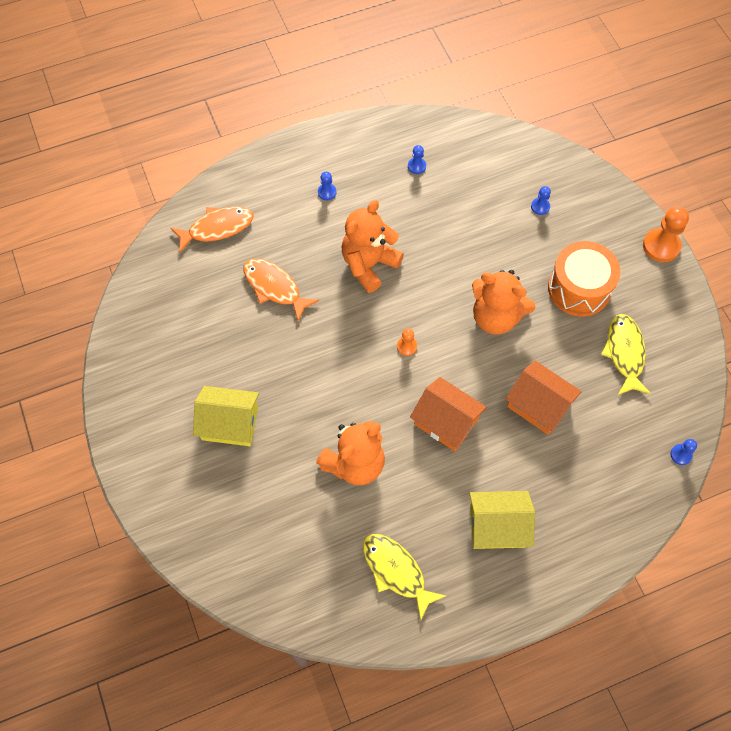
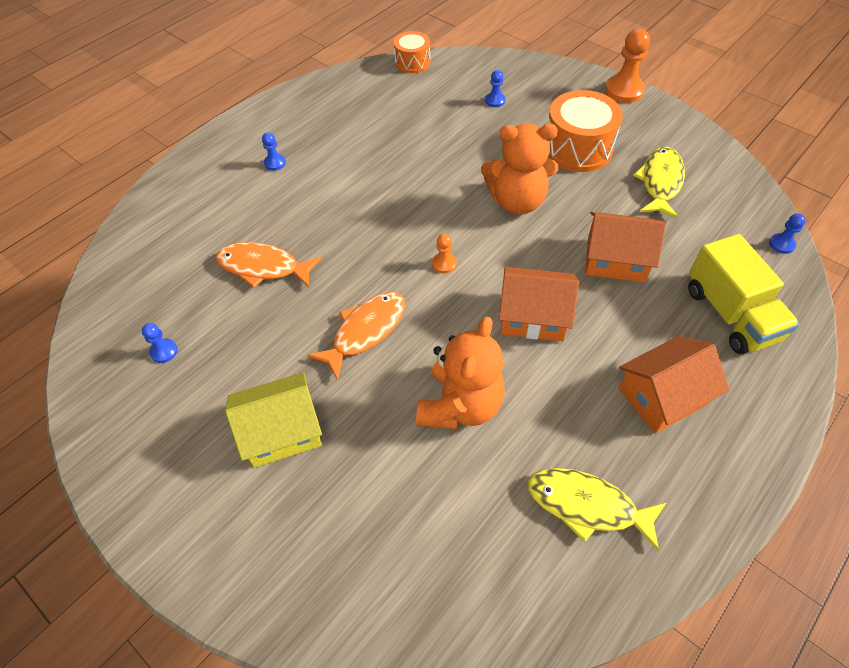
camera: 25 degrees left, 10 degrees down
(217, 228) = (166, 237): orange fish -> orange fish (365, 331)
(369, 264) = (357, 207): orange teddy bear -> none
(416, 166) = (355, 111): blue pawn -> blue pawn (164, 351)
(493, 132) = (412, 62): none -> orange drum
(497, 526) = (662, 396): yellow house -> orange house
(593, 491) = (730, 314): none -> yellow truck
(625, 353) = (660, 182): yellow fish -> yellow fish turned 45 degrees clockwise

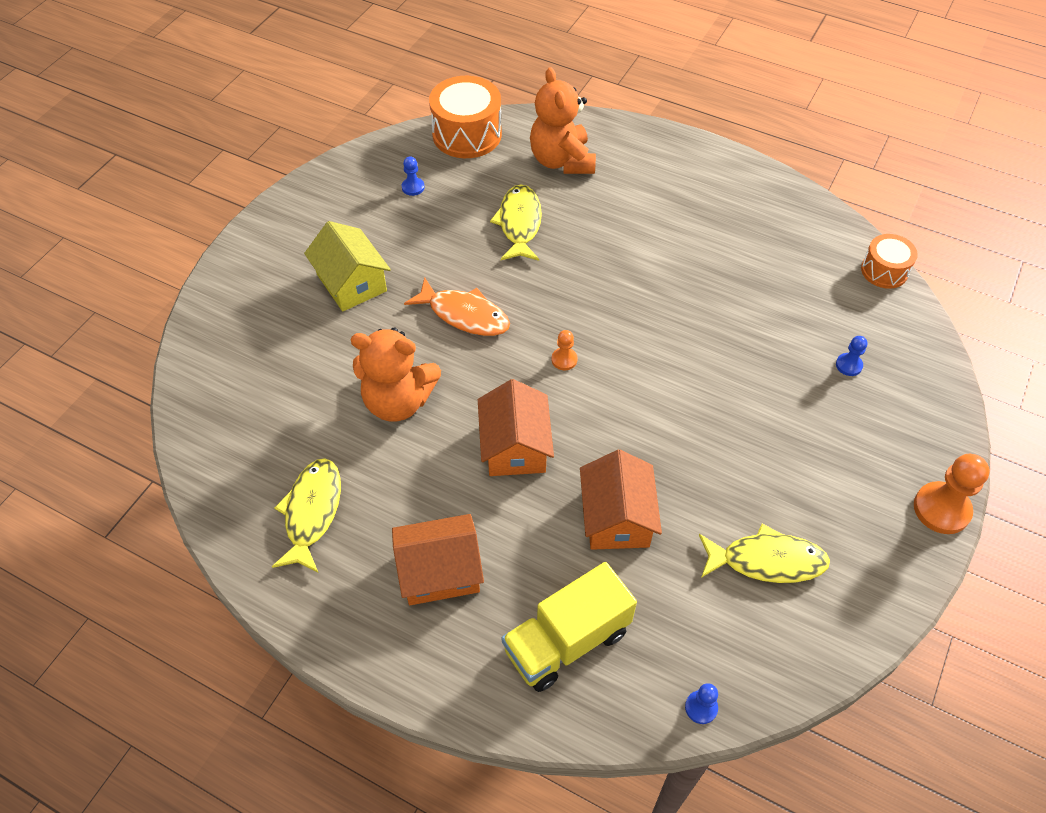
camera: 75 degrees right, 0 degrees up
(263, 267) = (519, 224): orange fish -> yellow fish
(275, 163) = (658, 194): blue pawn -> none
(517, 201) = (677, 411): orange teddy bear -> orange teddy bear (562, 161)
(578, 148) = (795, 464): orange drum -> orange drum (467, 134)
(662, 396) = (440, 571): orange house -> orange house turned 60 degrees counterclockwise

